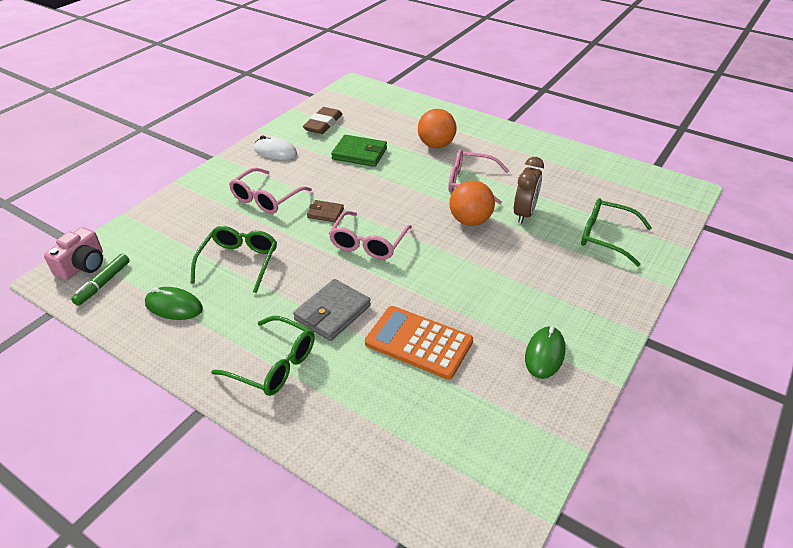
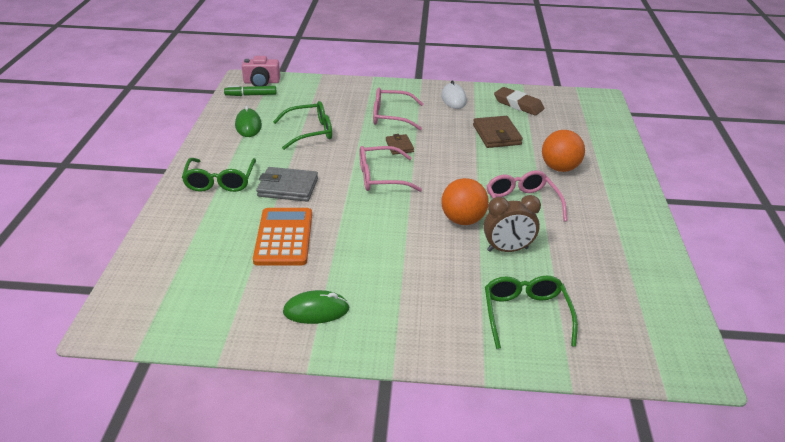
camera: 60 degrees right, 5 degrees down
(323, 124) = (518, 104): brown eraser -> brown eraser turned 45 degrees clockwise
(359, 154) = (497, 135): green wallet -> brown wallet

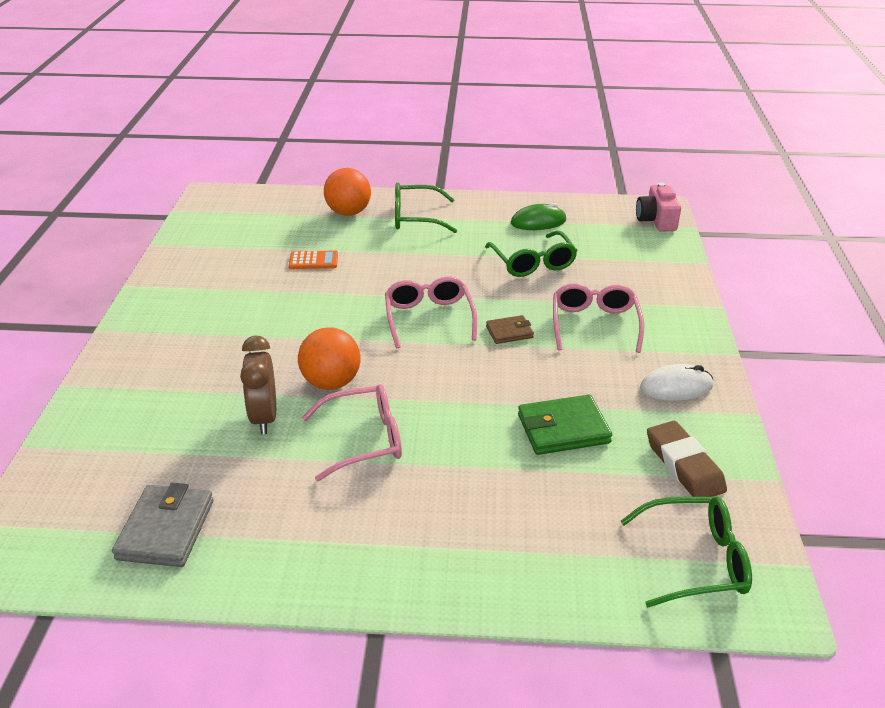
camera: 90 degrees right, 0 degrees up
(251, 95) = (617, 216): green marker -> none
(283, 237) = (313, 261): orange calculator -> orange calculator, size x0.53
(288, 187) = (405, 256): grey wallet -> grey wallet (166, 529)
(316, 310) = (196, 285): green mouse -> none
(497, 135) = (563, 429): brown wallet -> green wallet
(518, 104) = (684, 465): brown eraser -> brown eraser turned 60 degrees counterclockwise
(526, 314) = (143, 422): green glasses -> green glasses (695, 560)
(559, 168) = (466, 494): orange ball -> orange ball (348, 212)

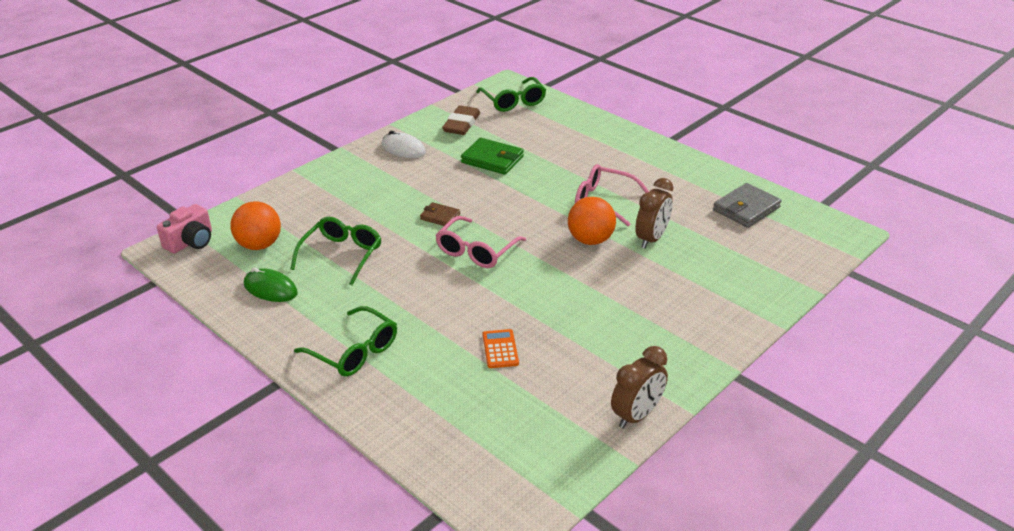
camera: 140 degrees left, 0 degrees up
(168, 267) = (636, 415): none -> brown clock
(313, 261) = (500, 349): orange calculator -> orange calculator turned 45 degrees clockwise
(348, 212) = (402, 395): orange ball -> orange ball (259, 245)
(594, 324) = (382, 196): pink glasses -> none
(695, 560) = (513, 101): green glasses -> green glasses turned 150 degrees counterclockwise

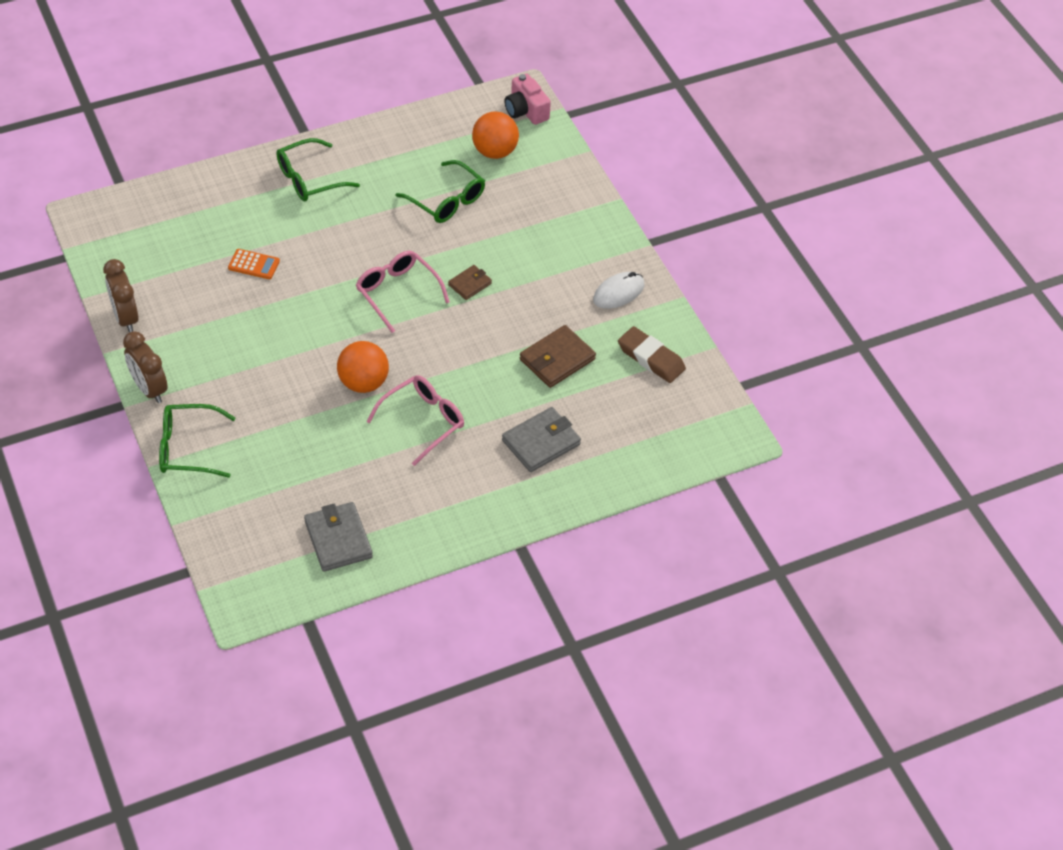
camera: 110 degrees right, 15 degrees up
(270, 289) = (424, 147): green mouse -> none
(492, 159) = (557, 359): green wallet -> brown wallet
(513, 101) = (685, 425): green glasses -> green glasses (188, 448)
(577, 149) = (541, 442): none -> grey wallet
(651, 239) = (336, 431): brown clock -> brown clock (149, 389)

